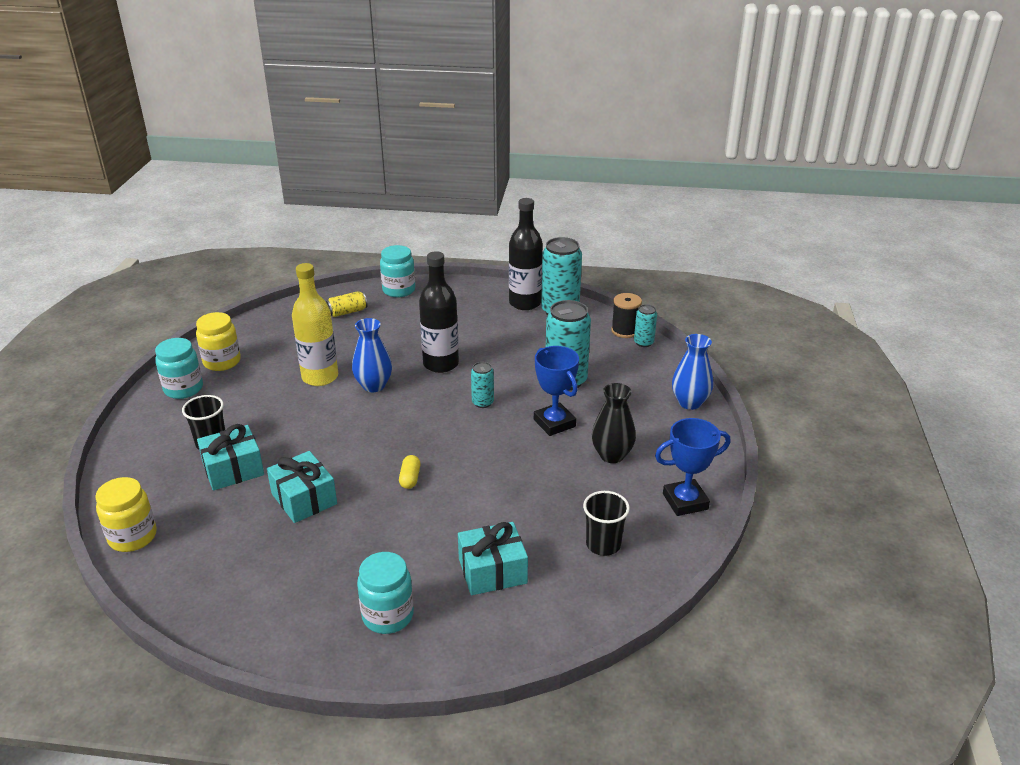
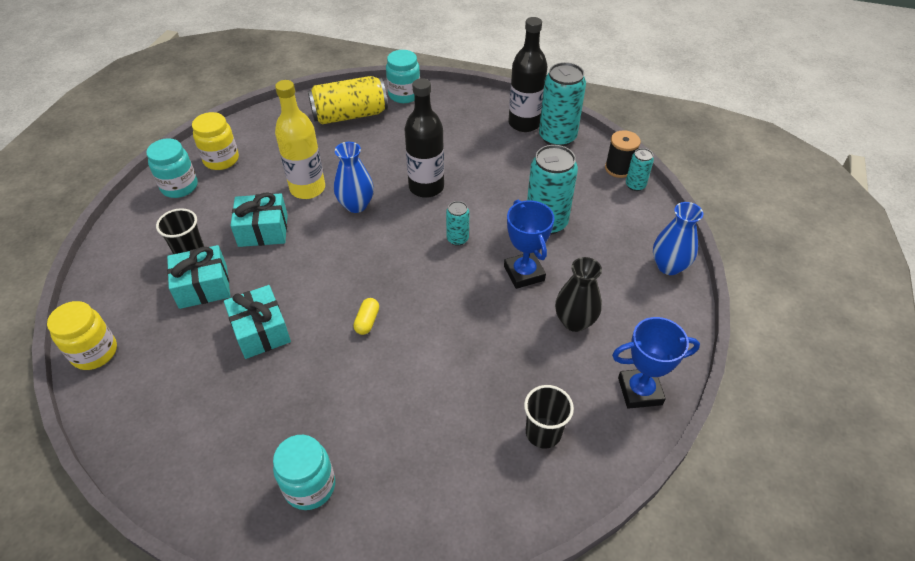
camera: 10 degrees right, 15 degrees up
(347, 312) = (350, 115): yellow can -> yellow can, size x1.97
(492, 571) = (424, 448): turquoise gift -> turquoise gift (263, 230)

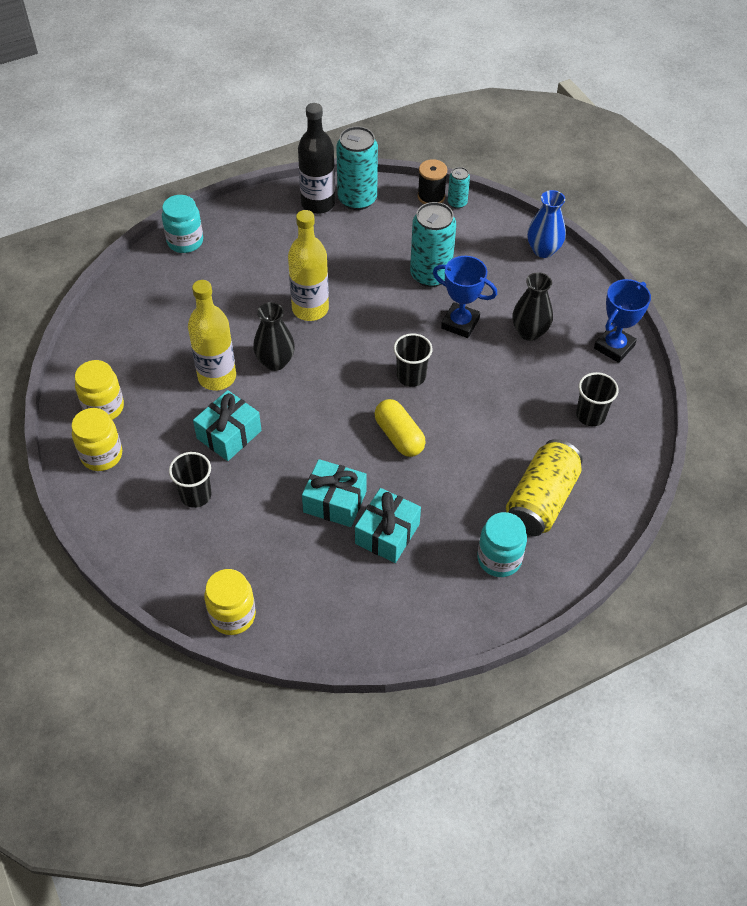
camera: 45 degrees left, 5 degrees up
(179, 187) = (101, 455): turquoise jar -> yellow jar
(203, 286) = (245, 508): turquoise gift -> turquoise gift (387, 534)
(350, 115) = (162, 291): yellow can -> yellow can (541, 500)
(356, 205) = (275, 362): blue vase -> black vase
(367, 321) = (399, 436): yellow capsule -> yellow capsule, size x1.73
(426, 187) = (310, 309): black bottle -> yellow bottle
(434, 284) = (411, 376): none -> black cup
(457, 239) = (385, 332): turquoise can -> none

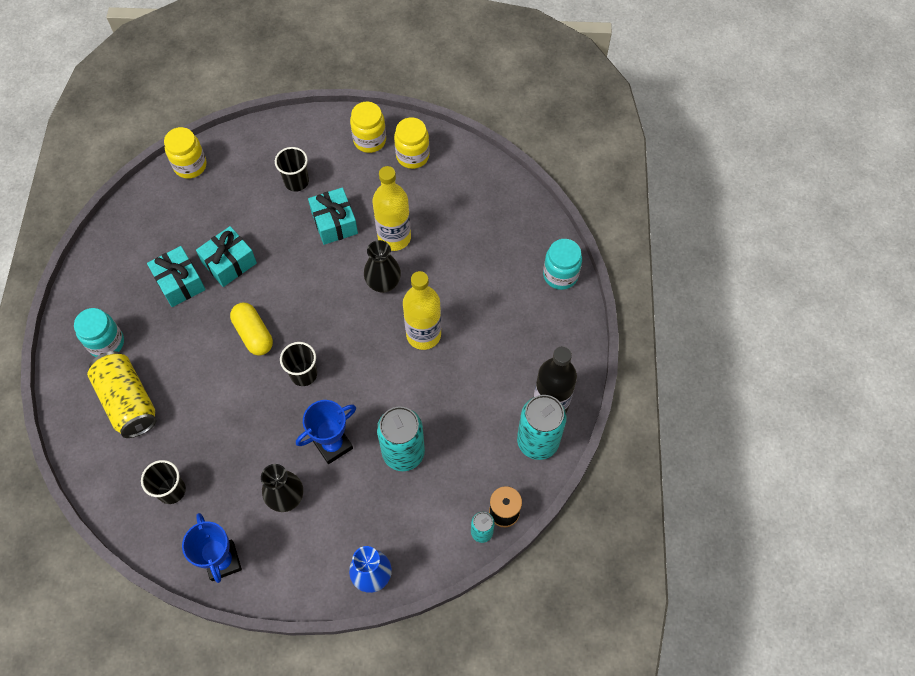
camera: 120 degrees right, 10 degrees up
(399, 436) = (254, 334): yellow capsule -> yellow capsule turned 60 degrees clockwise

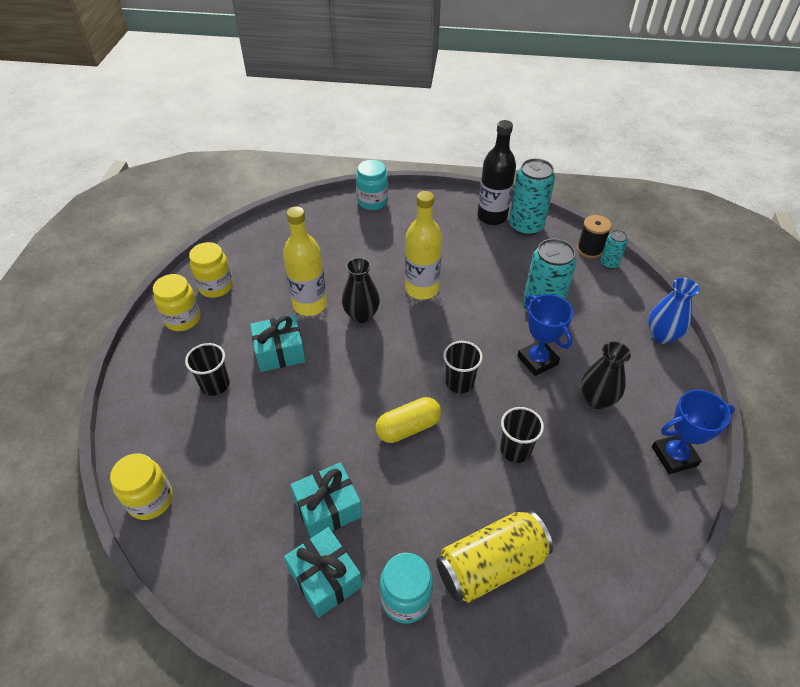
camera: 85 degrees left, 15 degrees down
(171, 490) = (602, 509): black cup -> black cup (515, 449)
(229, 263) = (310, 453): turquoise gift -> turquoise gift (325, 578)

